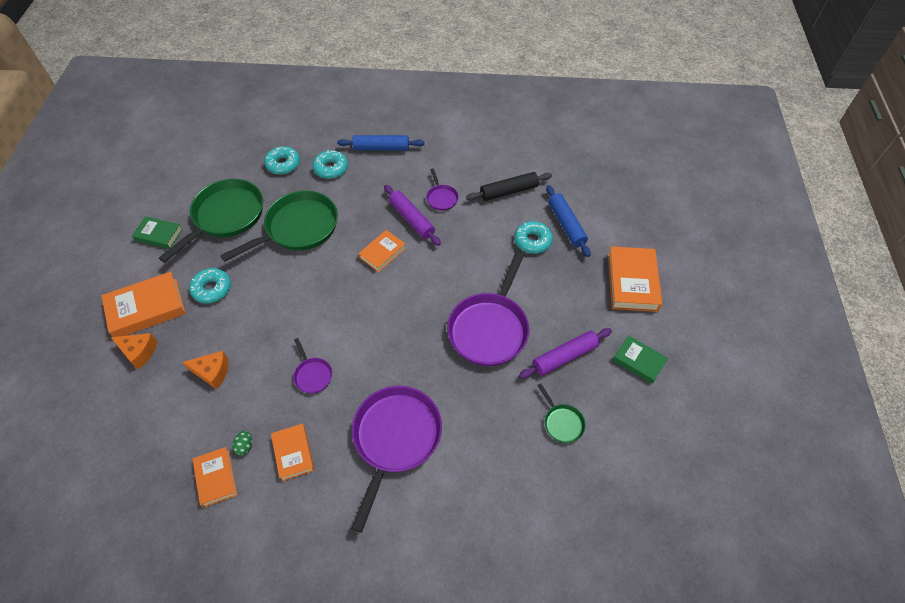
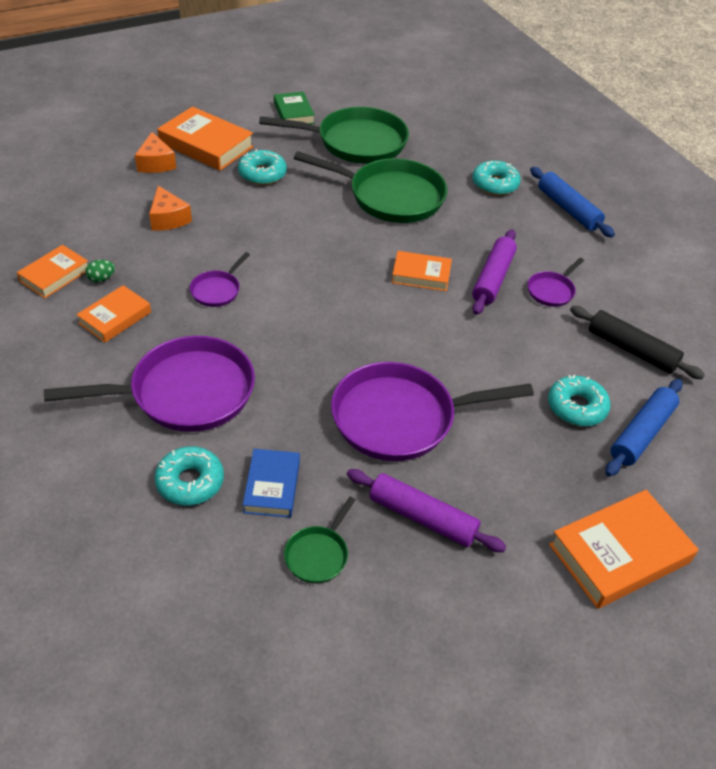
camera: 55 degrees right, 10 degrees down
(283, 164) = (462, 149): turquoise donut -> turquoise donut (190, 482)
(501, 423) = (272, 486): none -> blue book
(638, 361) = (487, 614): green book -> none

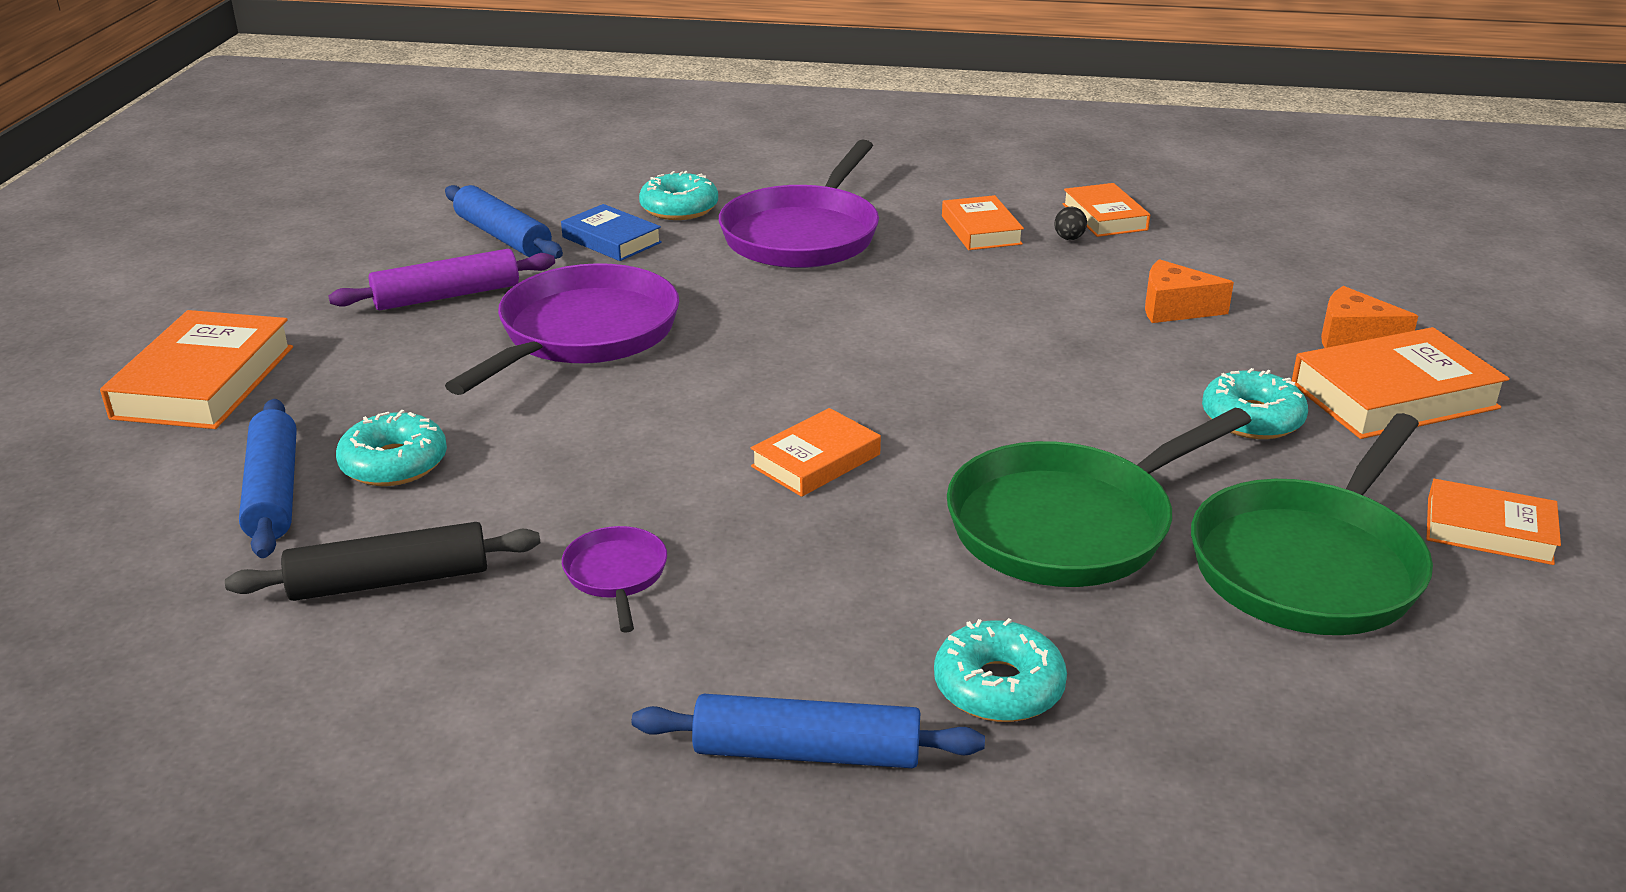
camera: 130 degrees right, 15 degrees down
(101, 279) = (1069, 239): green egg -> black egg
(217, 290) = (965, 298): purple pan -> none
(294, 113) = (1489, 530): green book -> orange book
(318, 554) = (503, 236): green pan -> blue rolling pin
(493, 278) = (723, 527): purple rolling pin -> none

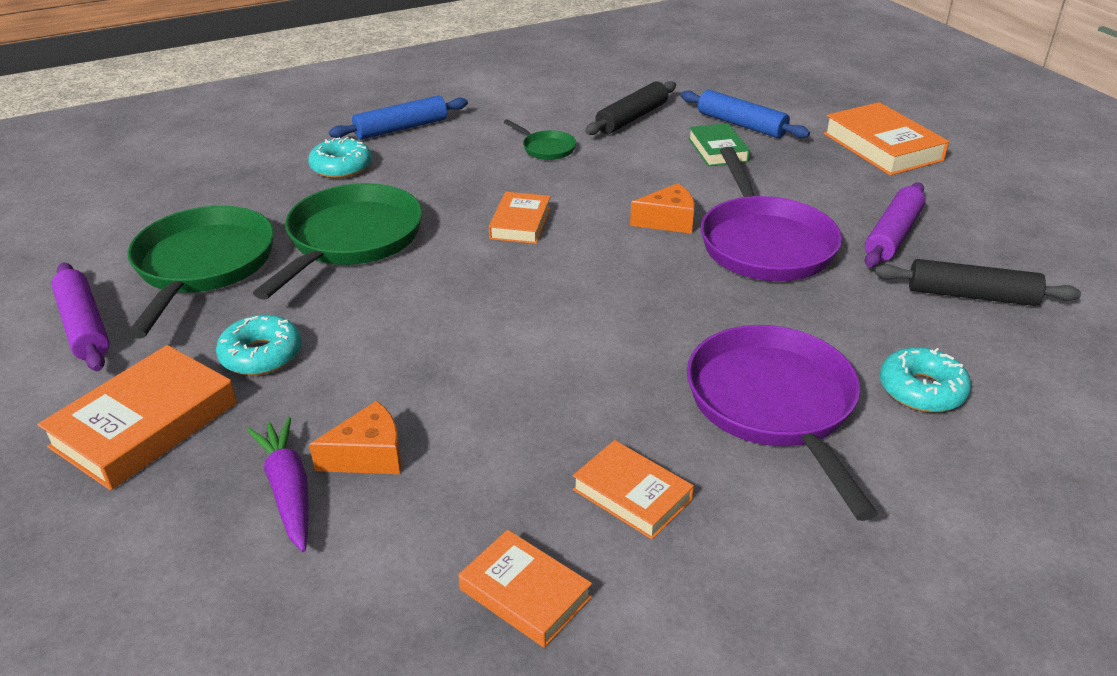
camera: 145 degrees right, 5 degrees up
(394, 463) = (717, 150): turquoise donut -> green book
(503, 236) = (971, 295): blue rolling pin -> black rolling pin
(611, 240) = (898, 327): blue book -> none
(616, 575) = (546, 148): purple pan -> green pan
(1069, 239) = (534, 524): black egg -> none
(1256, 309) = (289, 490): none -> purple carrot
(1353, 338) = (184, 488): orange cheese -> orange cheese (668, 221)
(1489, 530) = (84, 326): orange book -> purple rolling pin

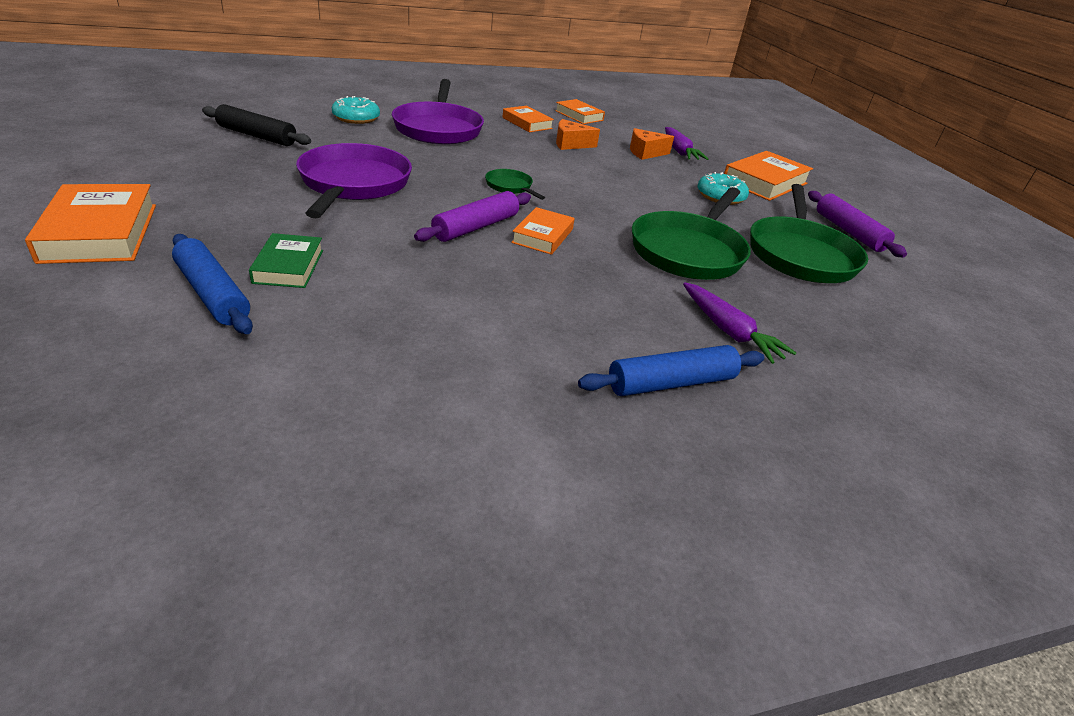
camera: 175 degrees left, 0 degrees up
(341, 167) = (729, 331): turquoise donut -> purple carrot
(546, 148) = (486, 309): green pan -> green pan (510, 187)
(632, 118) = (344, 335): black rolling pin -> none
(668, 221) = (414, 212): orange cheese -> orange cheese (570, 144)
(892, 235) = (245, 169): purple rolling pin -> purple rolling pin (476, 227)

